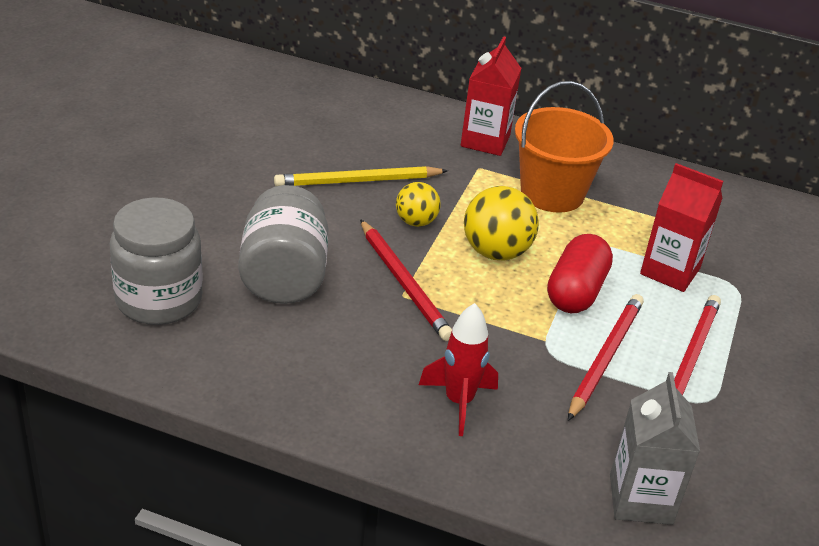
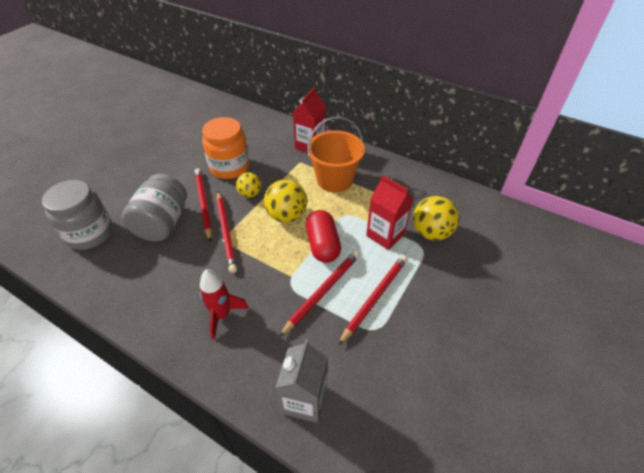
camera: 15 degrees right, 10 degrees up
(341, 242) = (203, 204): none -> red pencil
(358, 181) = (229, 167): yellow pencil -> orange jar
(575, 291) = (322, 245): red capsule -> red capsule turned 45 degrees counterclockwise
(740, 263) = (431, 232): none -> yellow ball

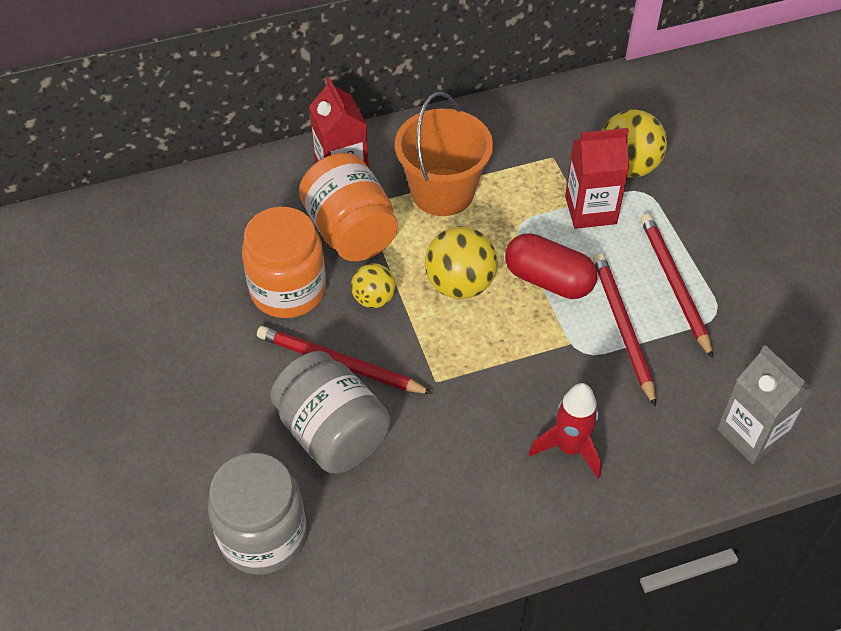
camera: 50 degrees left, 5 degrees up
(226, 232) = (426, 368): red pencil -> none
(280, 166) = (350, 231): none -> orange jar

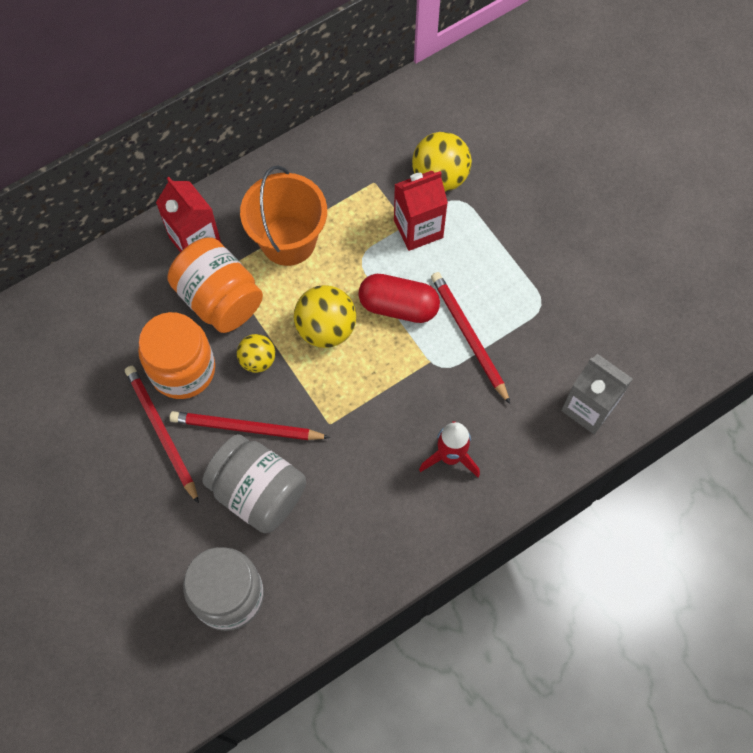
camera: 15 degrees left, 15 degrees up
(674, 285) = (502, 285): red pencil -> red pencil (161, 432)

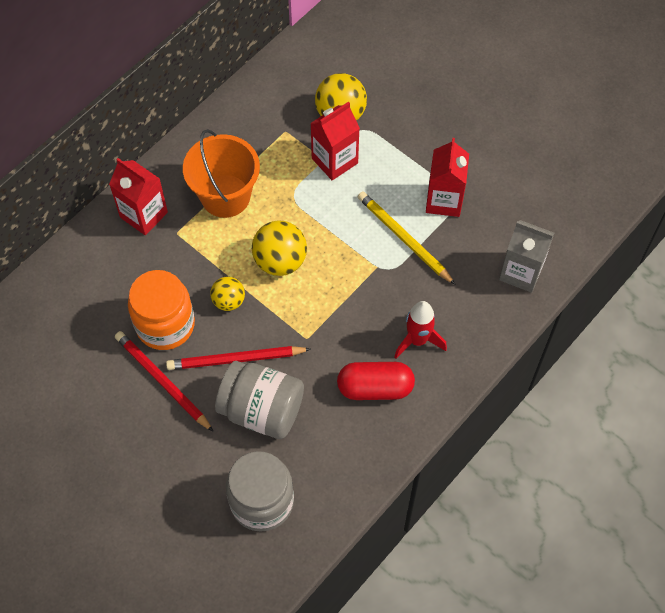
camera: 15 degrees left, 5 degrees down
(219, 299) = (180, 258): orange jar -> none
(398, 306) = (337, 228): red capsule -> red capsule (375, 388)
(468, 336) = (404, 239): red pencil -> yellow pencil
(526, 303) = (444, 200): none -> red carton

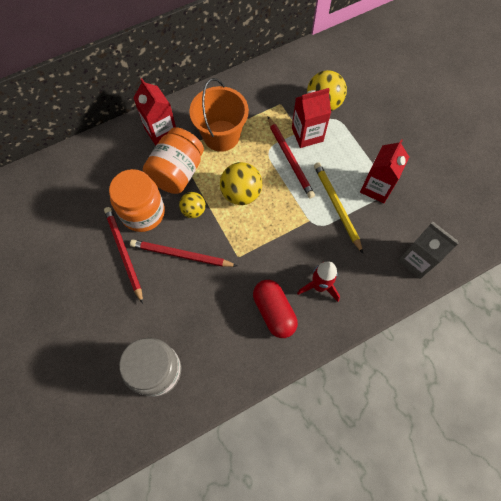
camera: 20 degrees right, 5 degrees up
(188, 260) = (177, 172): none -> orange jar
(262, 410) = (185, 299): grey jar -> none
(324, 198) = (290, 159): none -> red pencil
(375, 388) = (274, 312): red capsule -> red capsule turned 45 degrees clockwise

